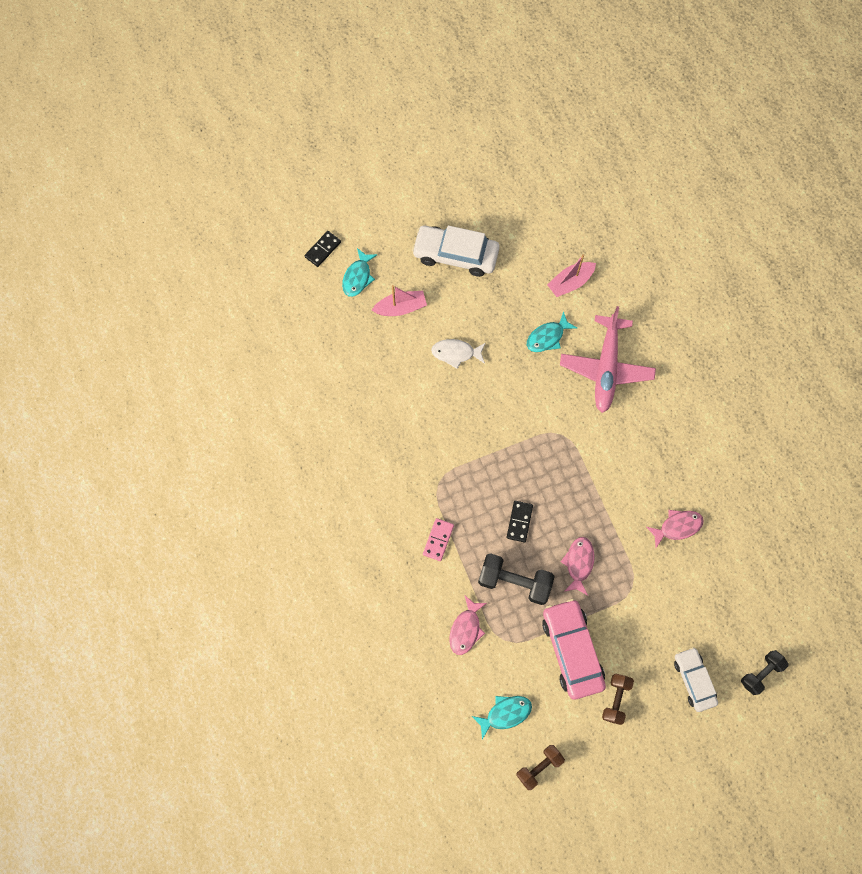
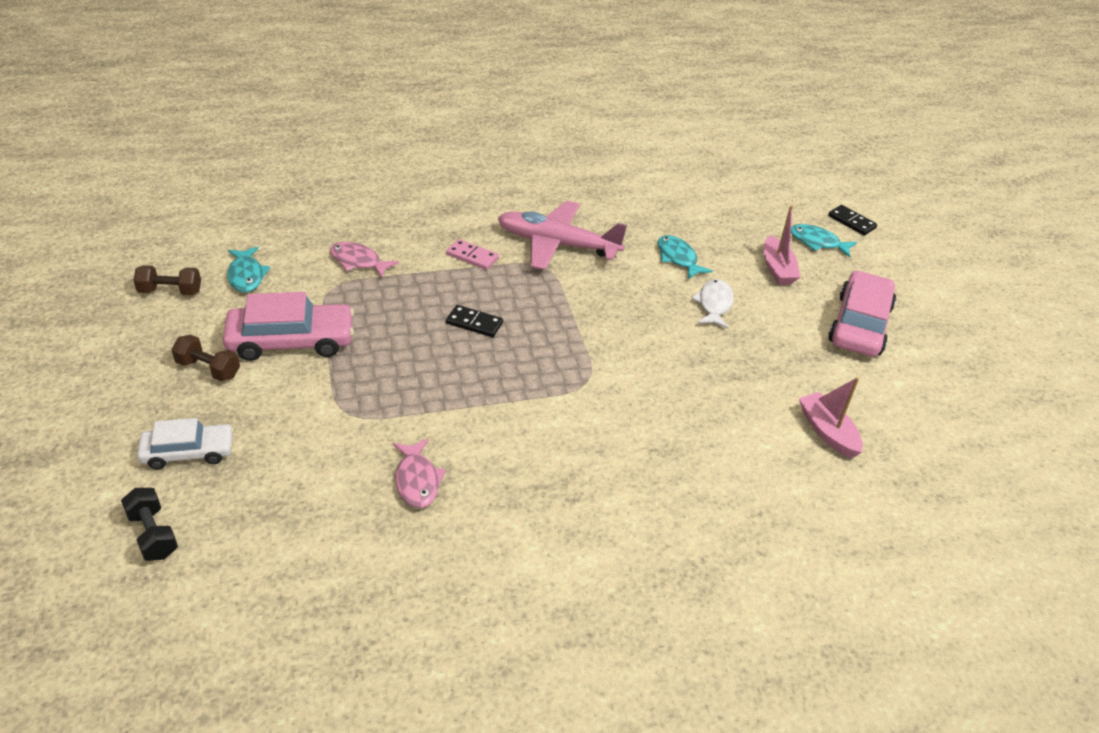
camera: 95 degrees right, 30 degrees down
(455, 255) = (859, 325): white car -> pink car
(514, 581) = (399, 307): black dumbbell -> none
(539, 767) = (170, 291): brown dumbbell -> brown dumbbell turned 60 degrees counterclockwise
(547, 337) = (737, 392): turquoise fish -> turquoise fish (678, 258)
(578, 563) = (401, 366): pink fish -> none
(606, 368) = (686, 447): pink plane -> pink plane (558, 244)

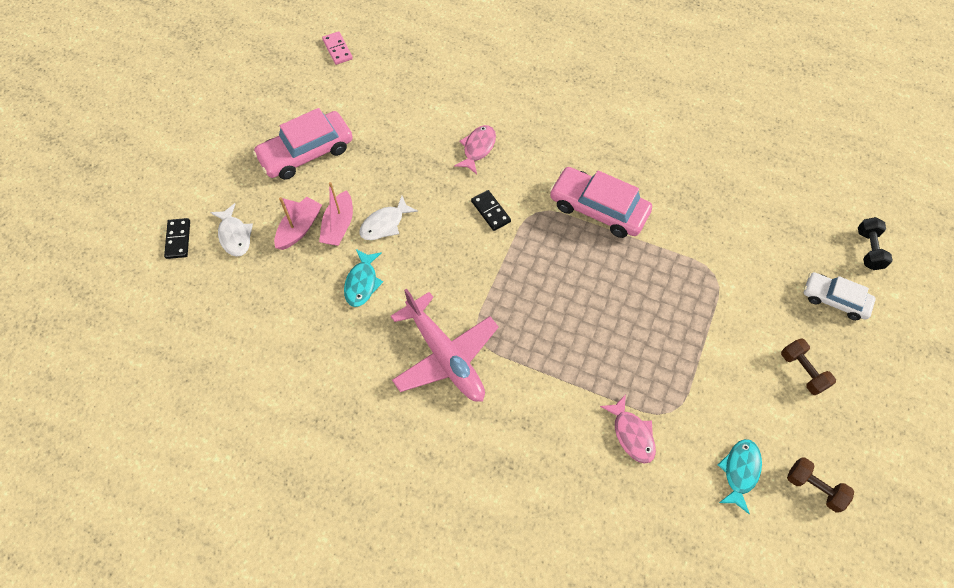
camera: 140 degrees left, 20 degrees up
(291, 341) = (729, 366): pink car -> pink car (598, 209)
(417, 480) = (694, 202): pink fish -> pink fish (478, 148)
(472, 256) = (528, 383): pink domino -> pink domino (337, 49)
(474, 323) = (577, 306): black domino -> black domino (490, 211)
(817, 242) = (234, 235): turquoise fish -> white fish
(827, 432) = (422, 101): pink boat -> pink boat (339, 226)

